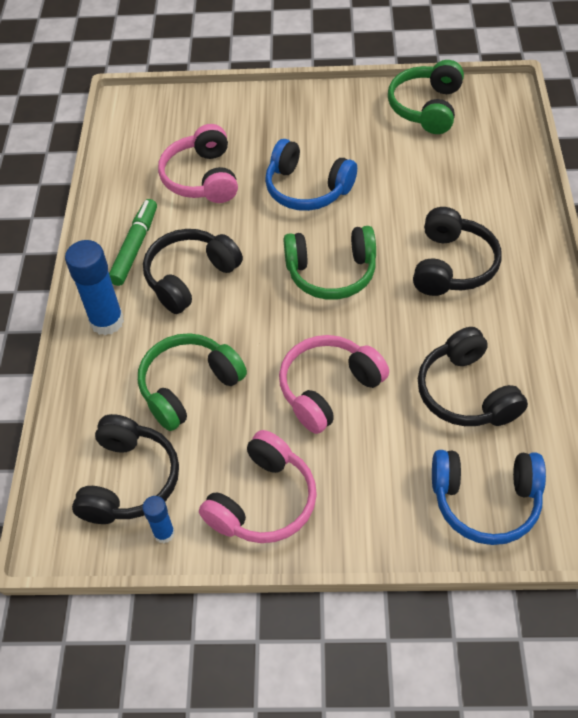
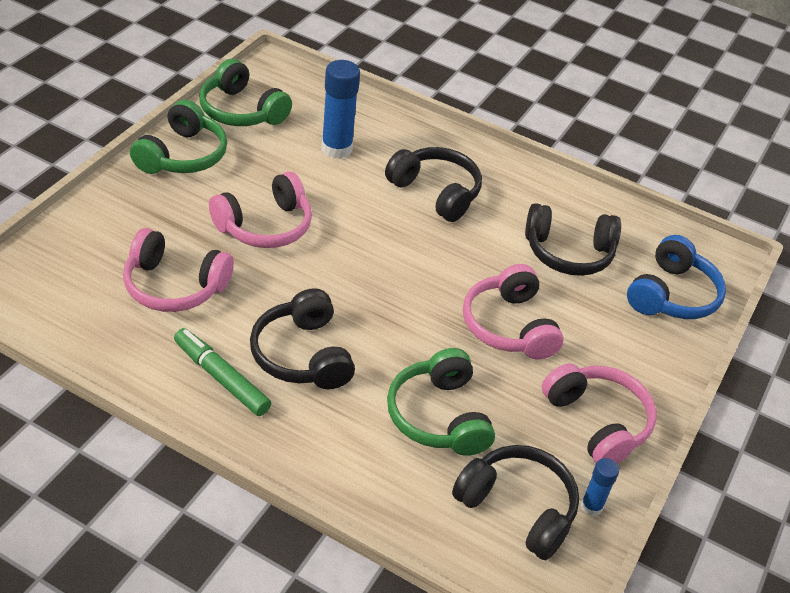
camera: 70 degrees left, 10 degrees down
(107, 321) = (305, 443): blue glue stick -> blue glue stick (336, 149)
(307, 189) = (265, 226): blue headphones -> pink headphones
(331, 273) = (382, 261): green headphones -> green headphones (182, 155)

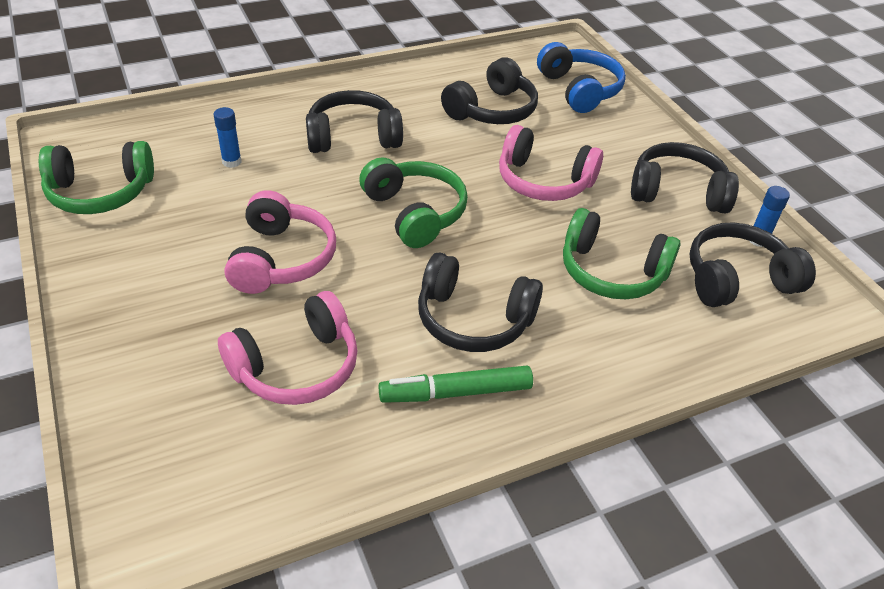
camera: 50 degrees left, 0 degrees up
(182, 155) = (112, 265): green headphones -> green headphones (415, 213)
(336, 149) = (232, 162): blue glue stick -> blue glue stick, size x0.53
(597, 422) = (677, 192): pink headphones -> black headphones

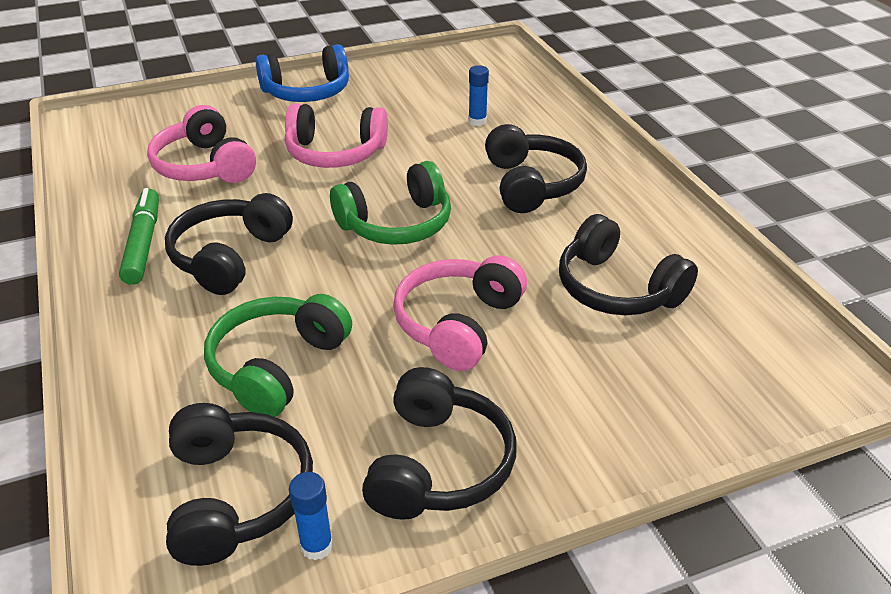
camera: 95 degrees right, 5 degrees down
(100, 192) = (428, 71): green headphones -> none
(579, 90) = (706, 385): blue headphones -> blue headphones (307, 92)

